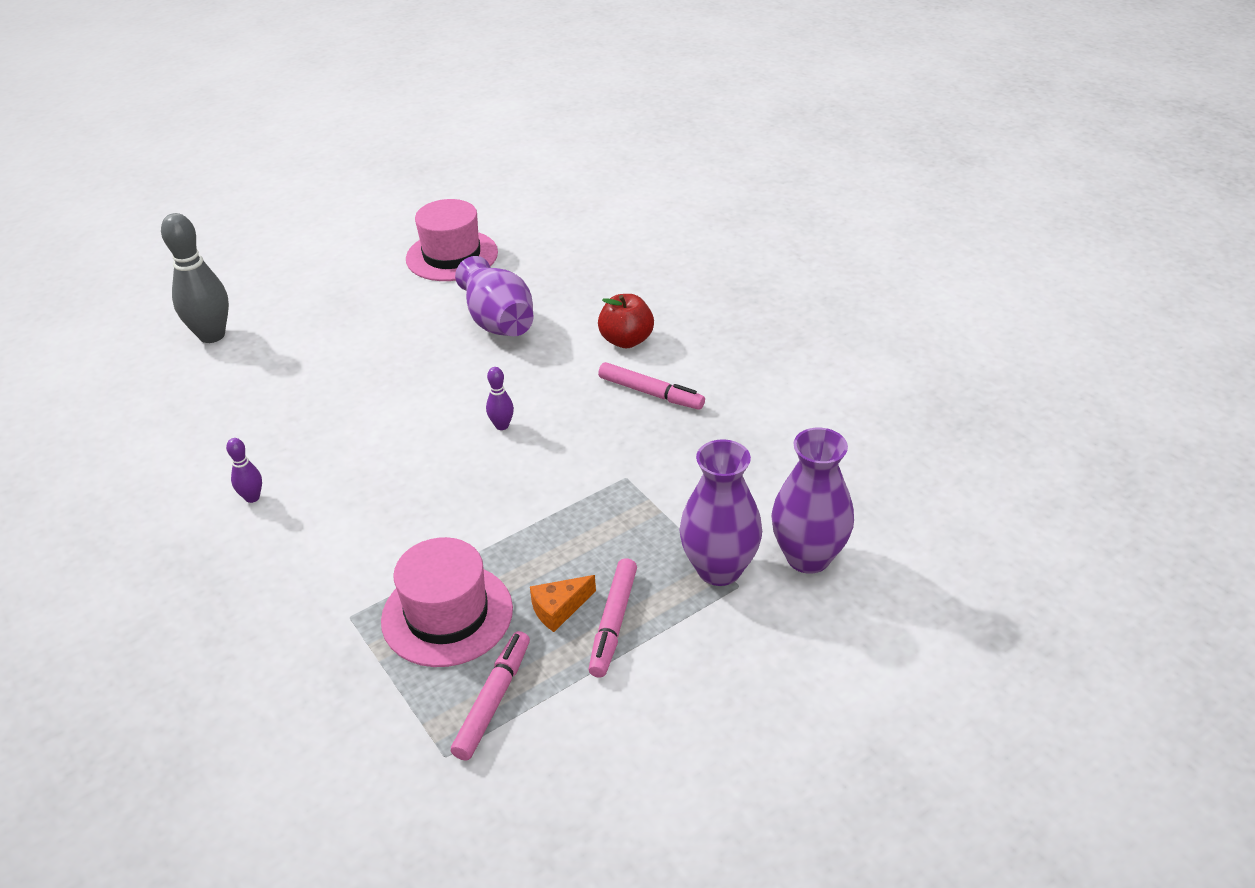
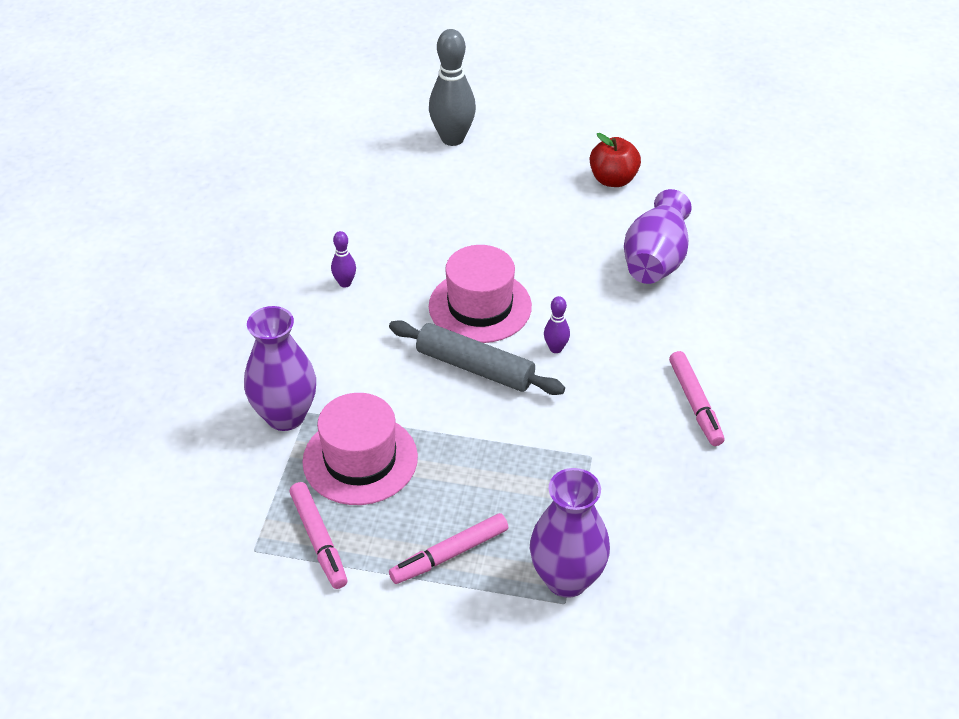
camera: 45 degrees right, 5 degrees up
(452, 256) = (689, 178): pink hat -> pink hat (480, 306)
(455, 481) = (475, 367): none -> grey rolling pin
(493, 700) = (319, 540): pink marker -> pink marker turned 90 degrees clockwise
(559, 609) = (429, 514): orange cheese -> none
(626, 340) = (733, 345): red apple -> red apple (613, 180)
(808, 557) = (642, 626): purple vase -> purple vase (285, 416)

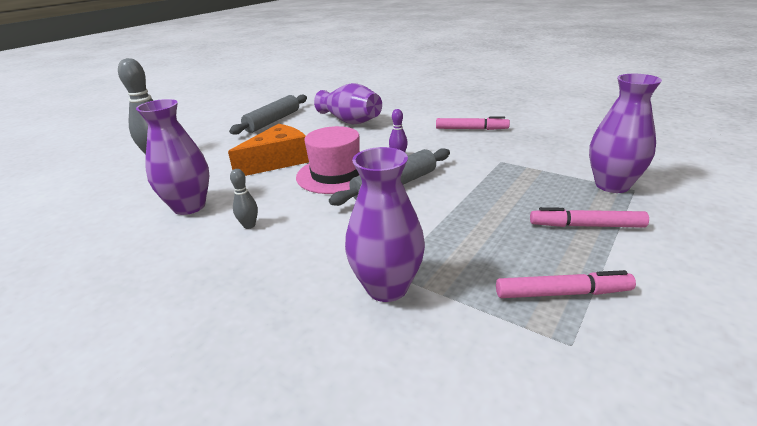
camera: 65 degrees left, 15 degrees down
(345, 283) = (249, 225): purple bowling pin -> grey bowling pin
(360, 459) = (466, 252): pink hat -> none
(361, 222) = (189, 206): none -> purple vase
(449, 554) = (586, 226): pink marker -> pink marker turned 105 degrees clockwise
(491, 241) = (278, 161): none -> orange cheese
(613, 180) = (273, 121): red apple -> grey rolling pin

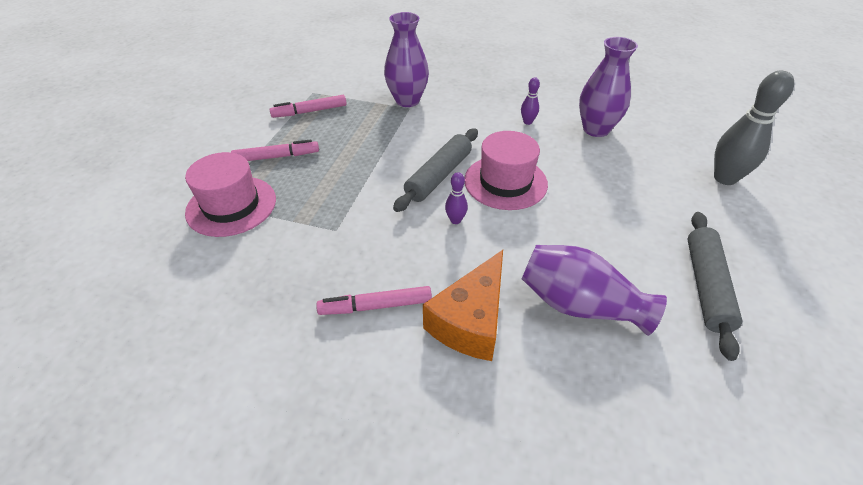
camera: 160 degrees right, 15 degrees up
(249, 225) = (527, 122): grey bowling pin -> purple bowling pin
(278, 161) = (586, 193): orange cheese -> orange cheese (470, 320)
(612, 185) = (231, 206): purple vase -> pink hat

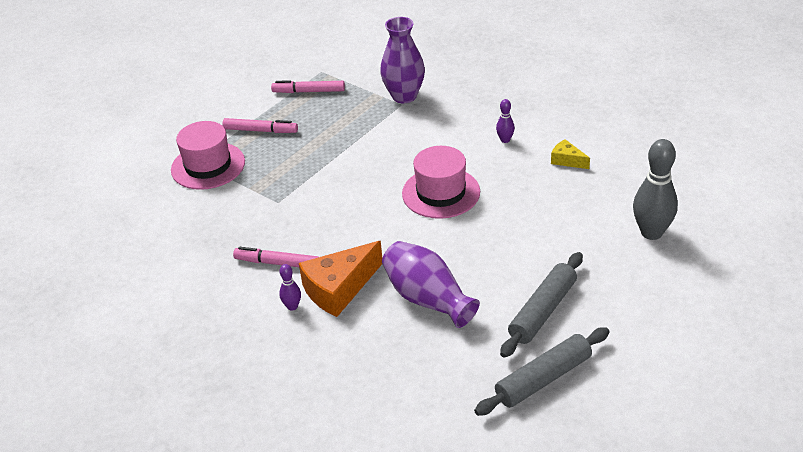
camera: 25 degrees right, 5 degrees down
(439, 176) = (386, 175): grey rolling pin -> grey rolling pin (543, 379)
(455, 220) = (376, 215): purple bowling pin -> purple bowling pin (292, 306)
(596, 129) = (567, 160): purple vase -> yellow cheese

